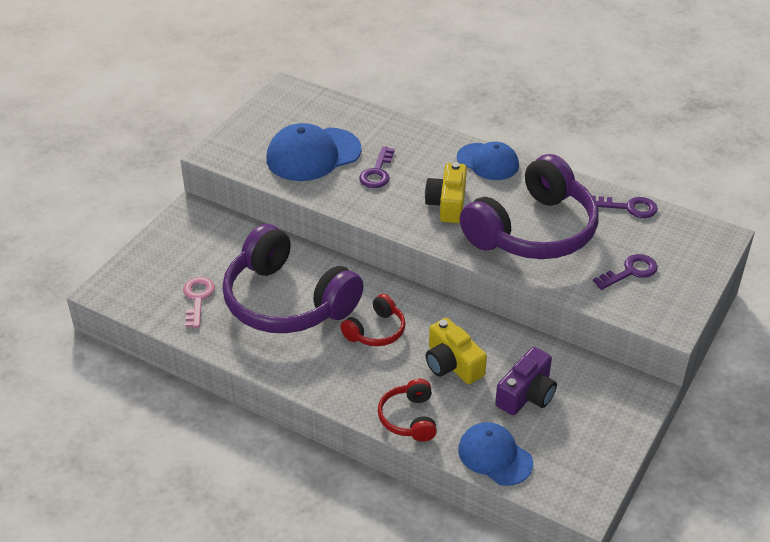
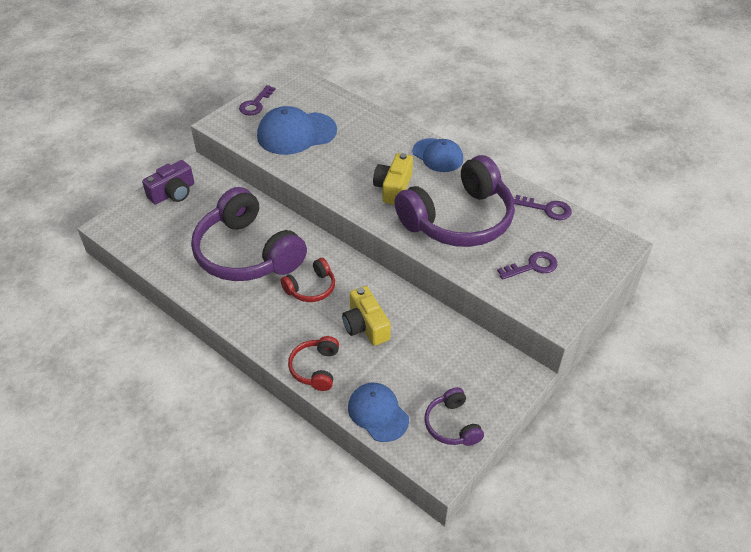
camera: 10 degrees right, 5 degrees up
(197, 298) = (177, 241): pink key -> none
(377, 172) = (343, 154): purple key -> purple key (255, 104)
(526, 394) = (421, 361): purple camera -> purple camera (173, 193)
(581, 456) = (452, 425): none -> purple headphones

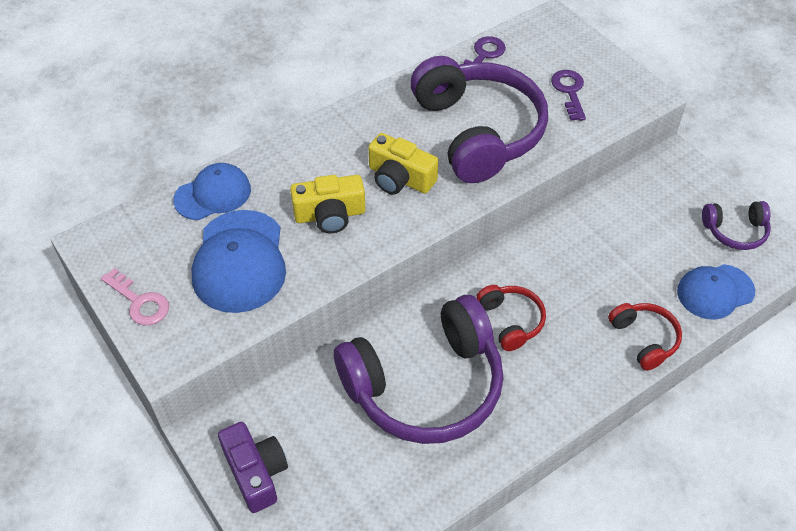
camera: 75 degrees left, 5 degrees up
(255, 104) = (139, 302): purple key -> pink key
(316, 368) = (644, 339): red headphones -> red headphones turned 135 degrees counterclockwise
(365, 325) = (585, 277): yellow camera -> yellow camera (330, 215)
(437, 155) = (353, 122): blue cap -> blue cap (213, 194)

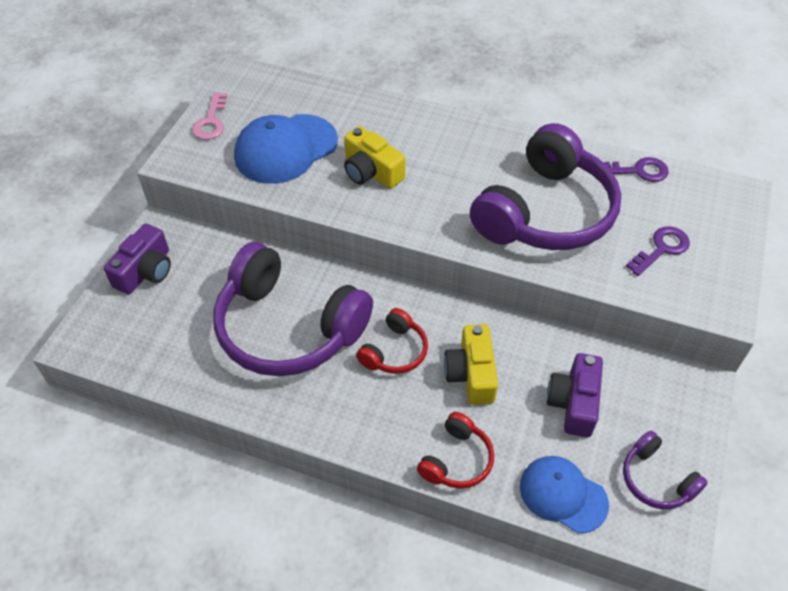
camera: 55 degrees right, 0 degrees up
(213, 194) = (333, 103): blue cap -> none
(400, 178) = (446, 191): yellow camera -> yellow camera (471, 374)
(641, 236) = (574, 403): none -> purple camera

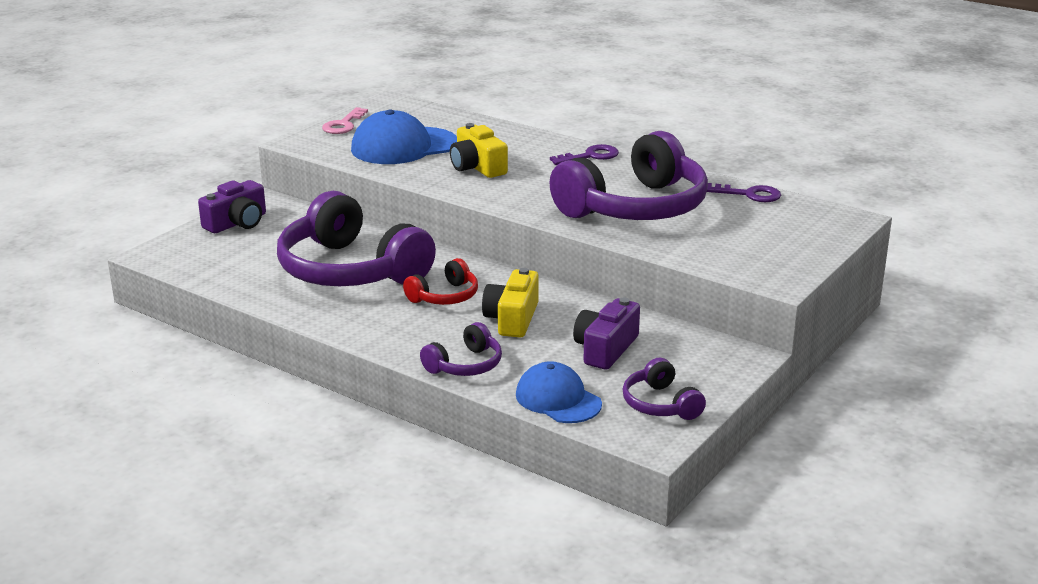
camera: 15 degrees right, 25 degrees down
(456, 460) = (465, 365): red headphones -> purple headphones
(661, 249) = (740, 241): purple key -> purple key (590, 156)

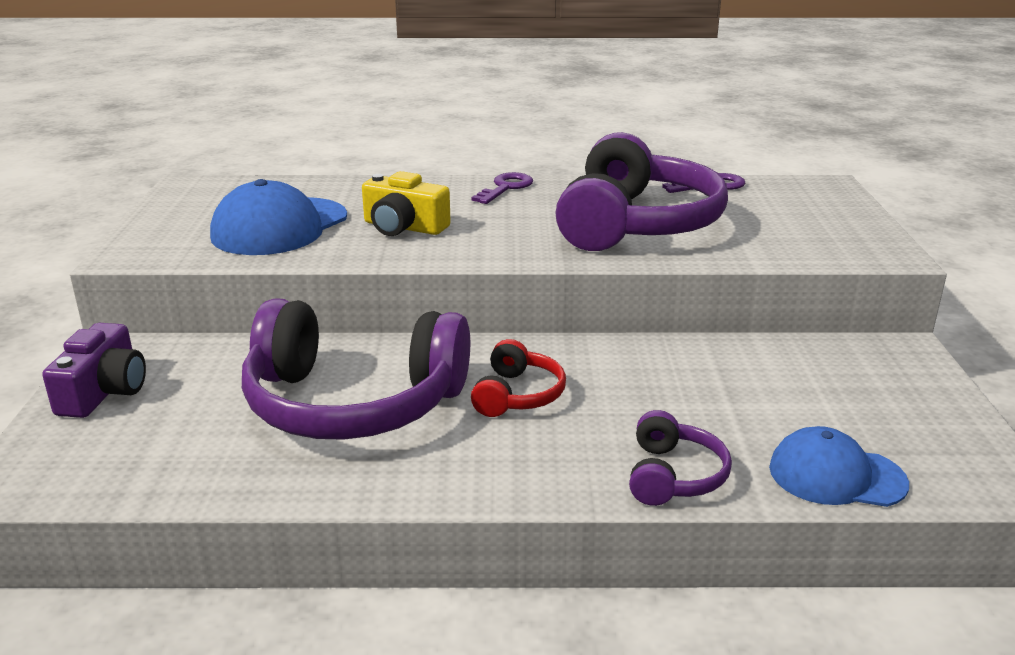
camera: 35 degrees left, 0 degrees up
(343, 125) = (164, 221): pink key -> none
(512, 319) = (633, 394): yellow camera -> none
(605, 349) = (779, 392): purple camera -> none
(660, 404) = (933, 435): purple headphones -> none

